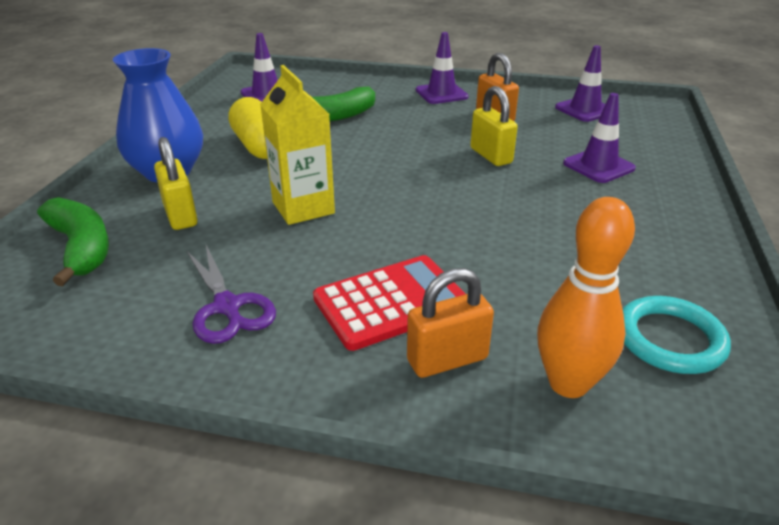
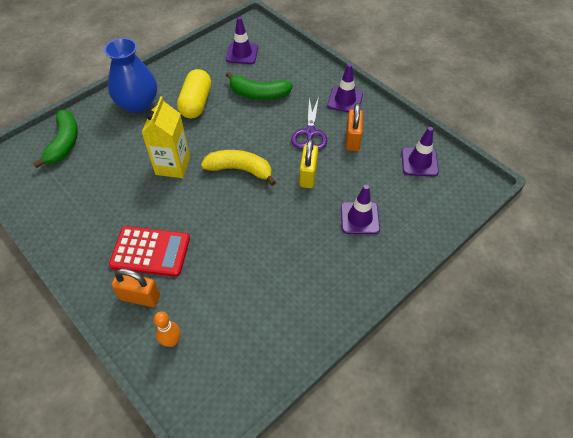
camera: 35 degrees right, 20 degrees up
(180, 215) = (117, 141): yellow padlock -> none
(227, 307) = (88, 214): purple scissors -> purple scissors (310, 133)
(402, 179) = (240, 170): none -> yellow banana
(568, 383) = (171, 341): orange bowling pin -> orange bowling pin, size x0.59
(670, 339) = (241, 350): turquoise ring -> none

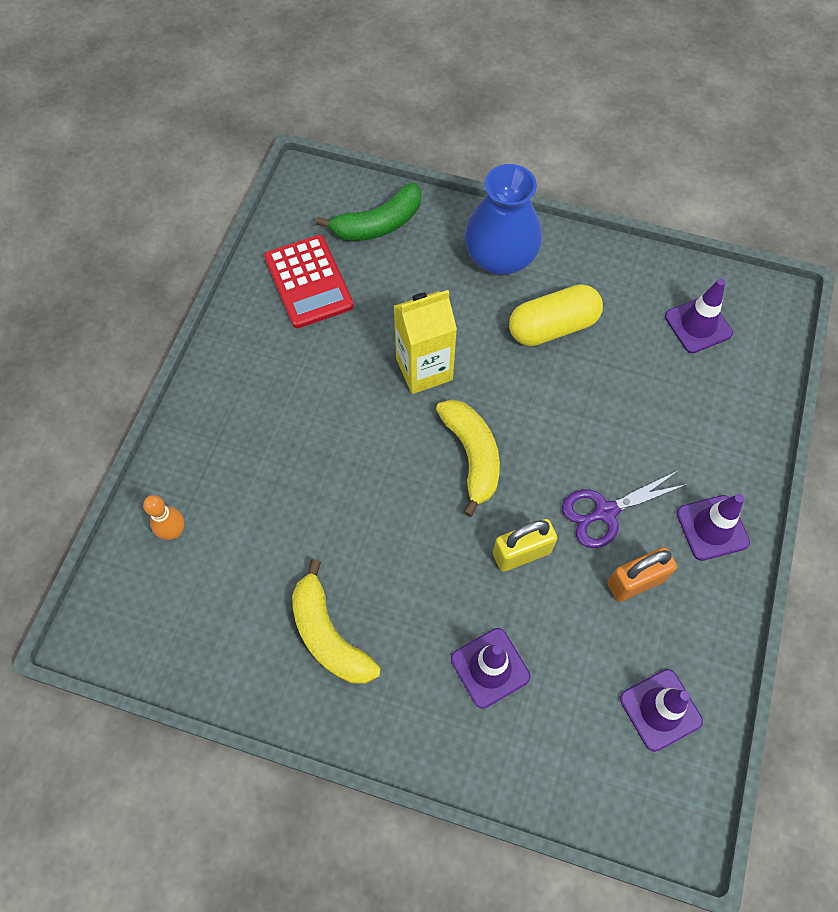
camera: 60 degrees right, 10 degrees up
(140, 297) = (212, 459): orange padlock -> none
(150, 251) = (279, 429): red calculator -> red calculator (308, 282)
(259, 94) = (632, 397): green banana -> none
(295, 284) = (329, 635): none -> yellow banana

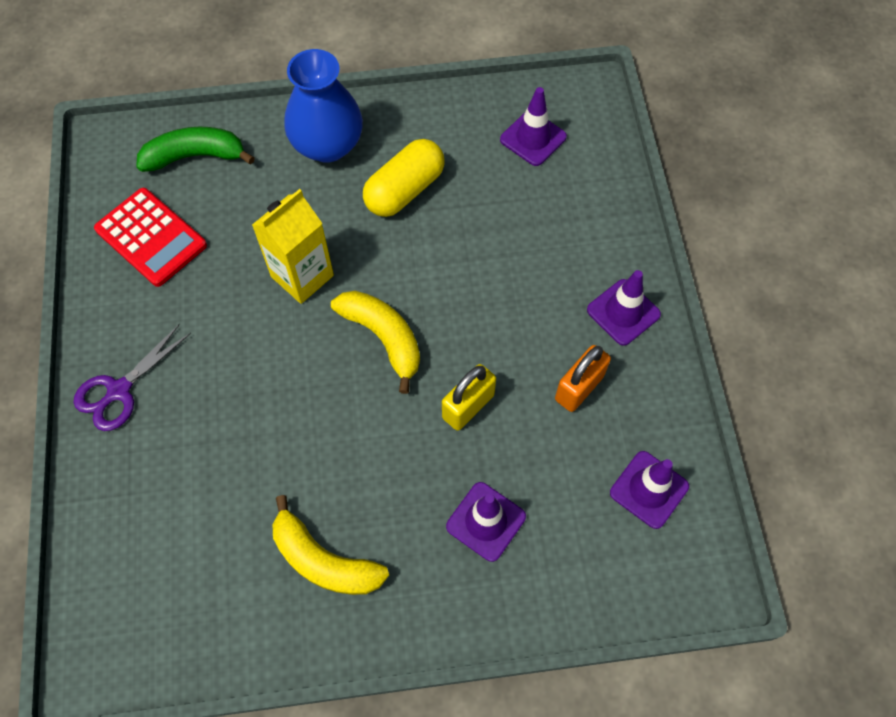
camera: 25 degrees left, 0 degrees up
(174, 532) = (125, 531): orange bowling pin -> none
(378, 224) = (195, 156): green banana -> green banana turned 135 degrees counterclockwise
(605, 512) = (525, 337): purple scissors -> purple scissors (119, 391)

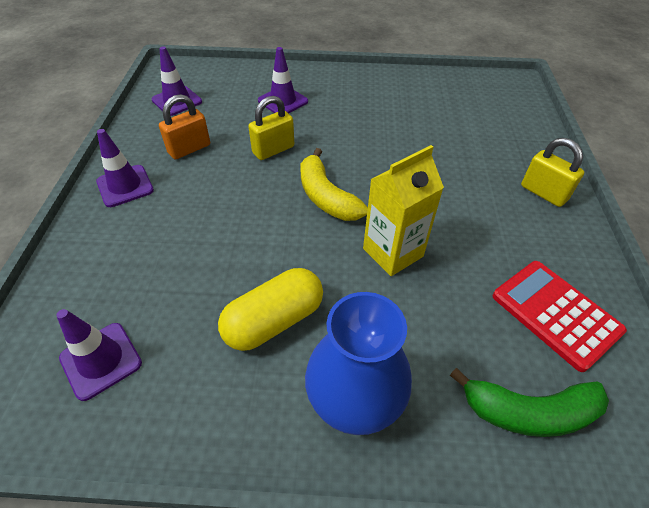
camera: 170 degrees left, 15 degrees down
(119, 391) = (543, 193): purple scissors -> yellow padlock
(324, 560) = (384, 99): yellow banana -> none

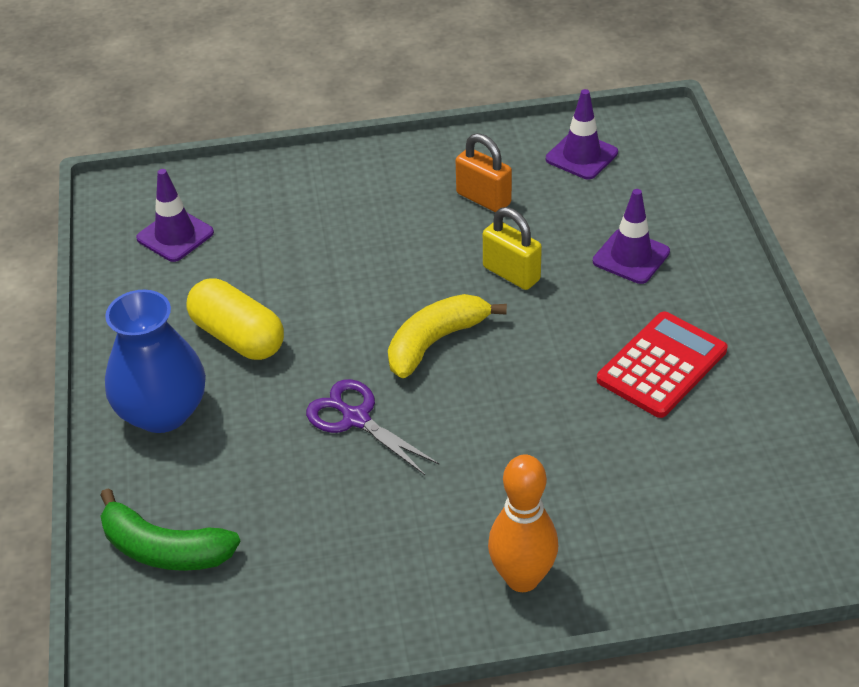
camera: 80 degrees right, 5 degrees down
(125, 186) = (398, 170): purple traffic cone -> none
(393, 252) = (356, 418): yellow carton -> purple scissors
(529, 411) = (164, 549): green banana -> green banana turned 60 degrees counterclockwise
(543, 193) = (522, 578): yellow padlock -> orange bowling pin
(555, 313) = (295, 580): red calculator -> red calculator (661, 365)

